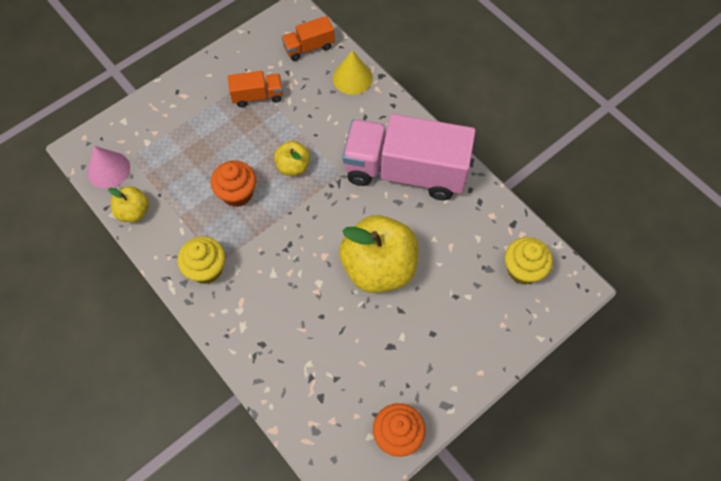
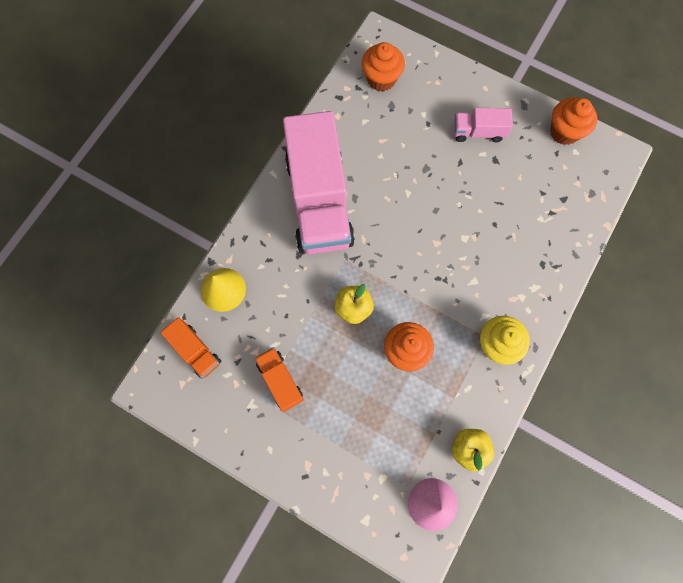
camera: 110 degrees left, 10 degrees up
(379, 267) = (428, 192): yellow apple -> none
(428, 342) = (478, 132): none -> pink truck
(523, 270) = (381, 79): yellow cupcake -> orange cupcake

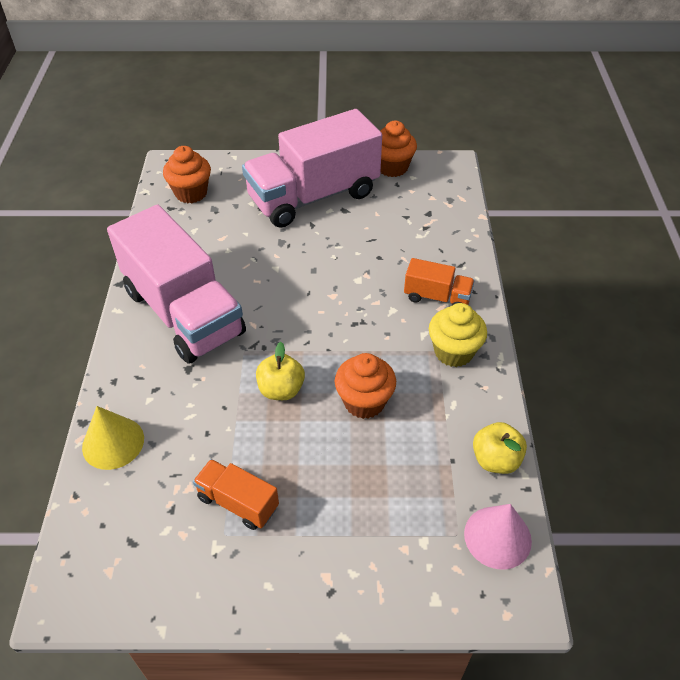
camera: 30 degrees left, 25 degrees down
(196, 351) = (110, 524): orange truck -> orange truck (437, 297)
(478, 132) = (313, 196): pink truck -> pink truck, size x2.23

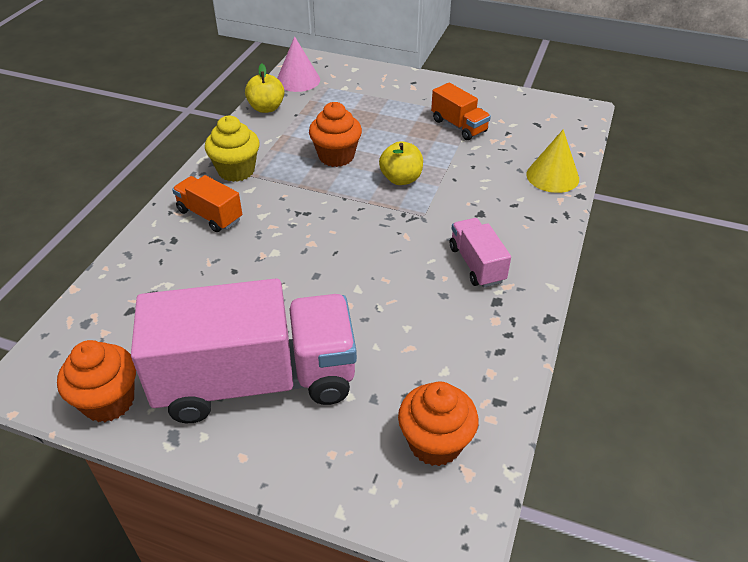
camera: 160 degrees left, 5 degrees down
(184, 312) = (476, 264): pink truck -> pink truck, size x0.45

